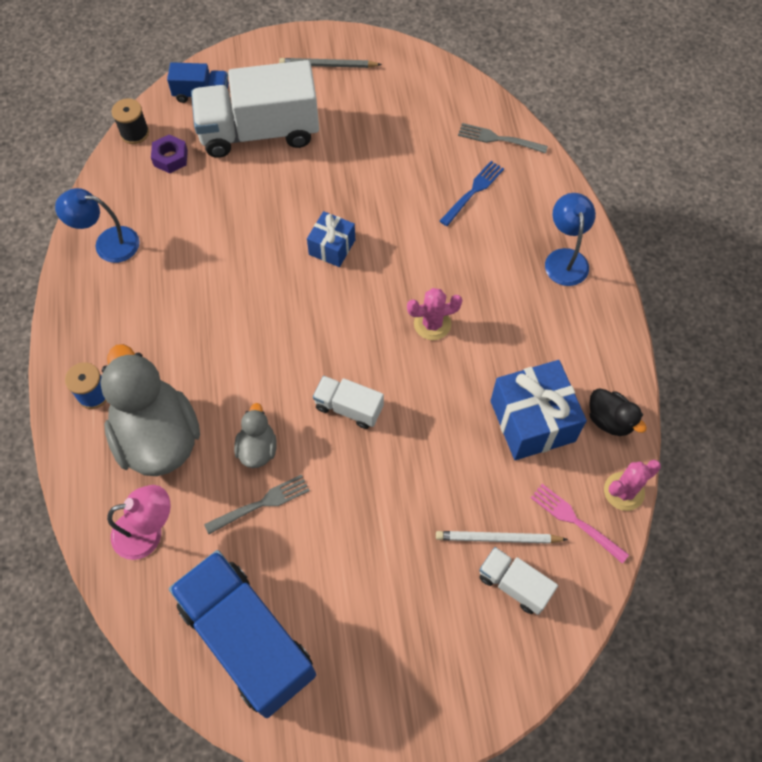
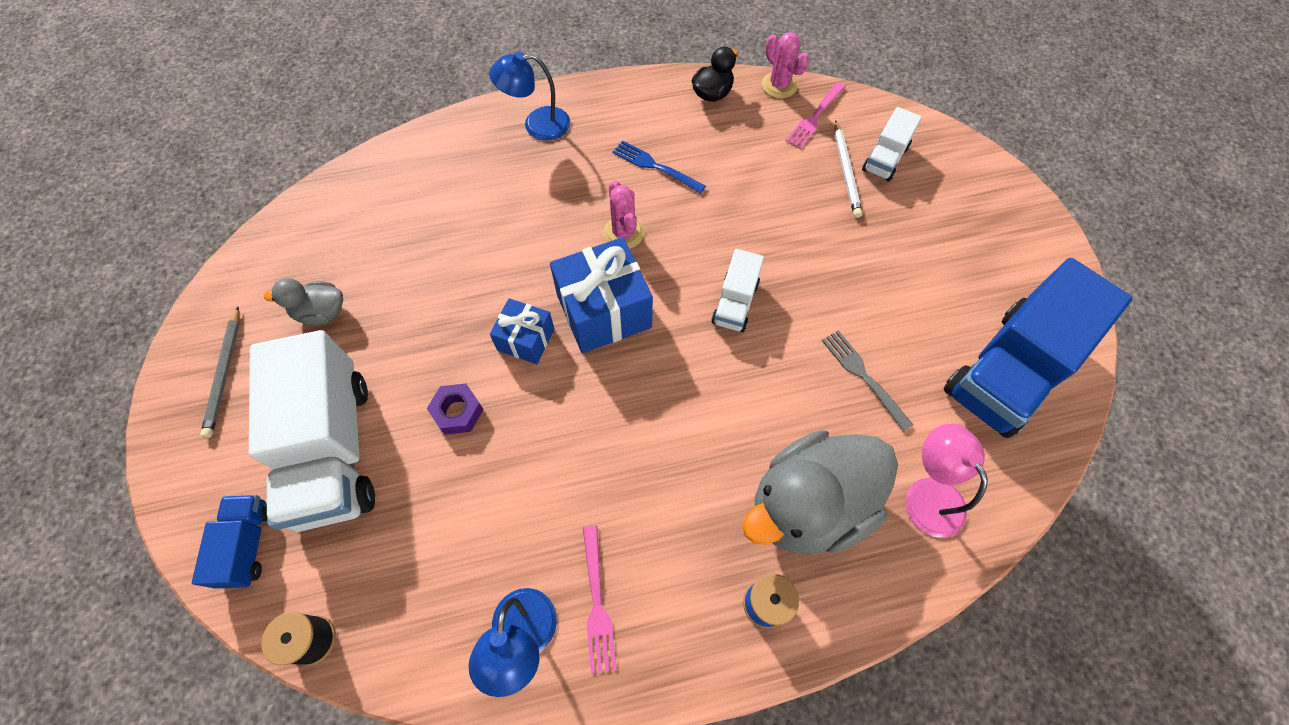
camera: 95 degrees left, 0 degrees up
(119, 287) = (597, 603): none -> pink fork
(170, 158) = (369, 571): purple nut -> purple nut (457, 412)
(257, 448) = (800, 389): grey duck -> grey duck (321, 313)
(473, 191) = (449, 204): blue fork -> blue fork (655, 166)
(498, 139) = (375, 183): grey fork -> none
(532, 421) = (723, 148): blue gift -> blue gift (604, 311)

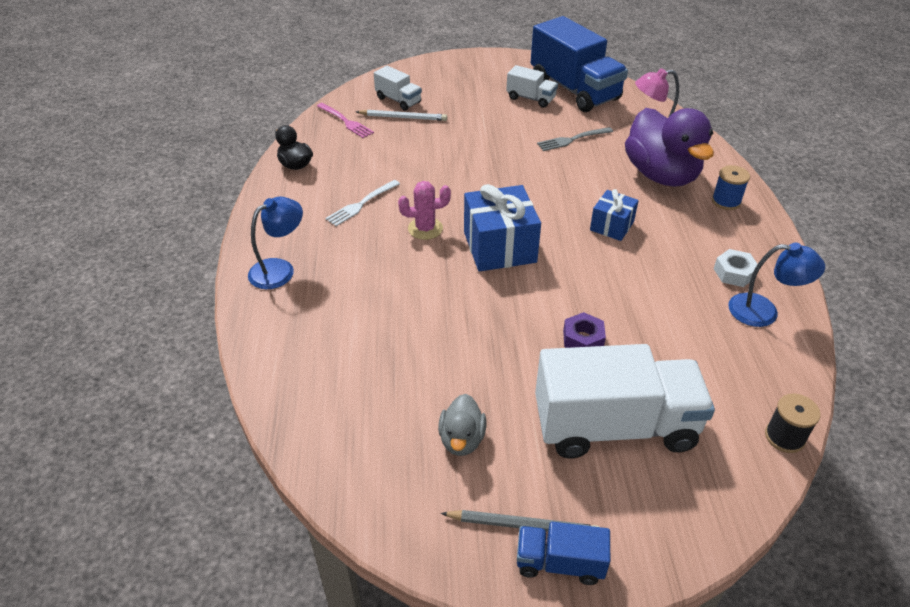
camera: 80 degrees left, 20 degrees down
(248, 545) = (708, 490): blue truck -> blue truck (559, 563)
(526, 339) = (518, 293): blue gift -> blue gift (611, 226)
(537, 125) = (280, 269): blue lamp -> blue lamp turned 135 degrees counterclockwise
(597, 603) = (734, 273): pink fork -> white nut
(655, 166) = (361, 204): blue fork -> white fork
(735, 303) = (505, 182): white truck -> white truck (531, 98)
(779, 85) = (304, 132): pink cactus -> none
(809, 505) = (661, 175): grey duck -> purple duck

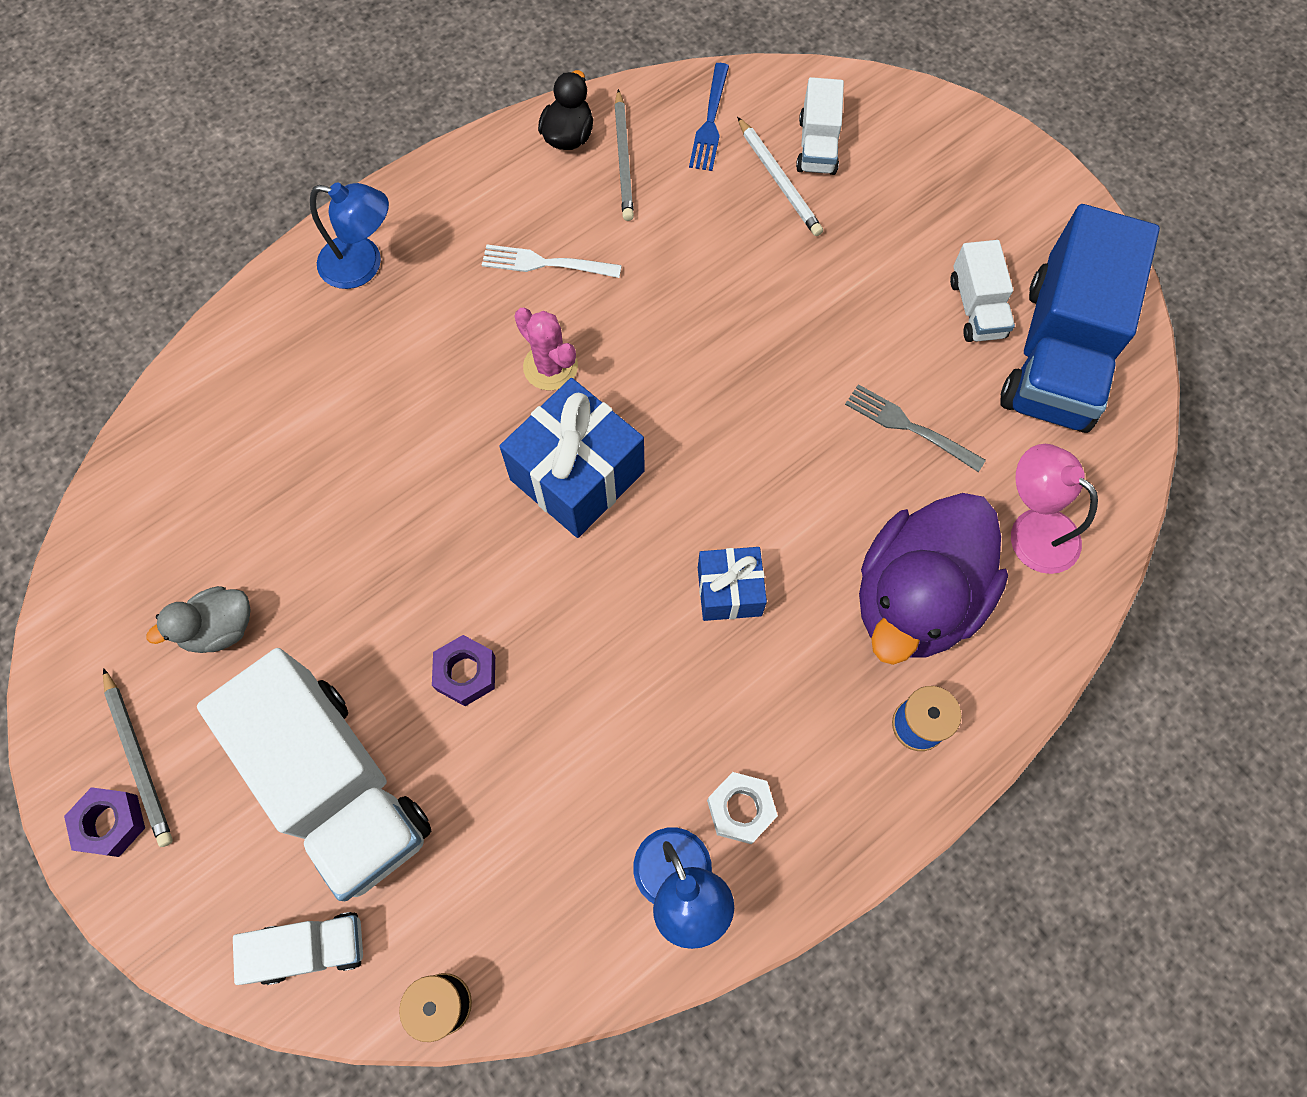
camera: 55 degrees right, 25 degrees up
(332, 154) = (624, 159): none -> grey pencil
(345, 121) = (710, 121): pink fork -> blue fork
(559, 563) = (111, 823): blue truck -> purple nut
(716, 486) = (311, 948): none -> white truck

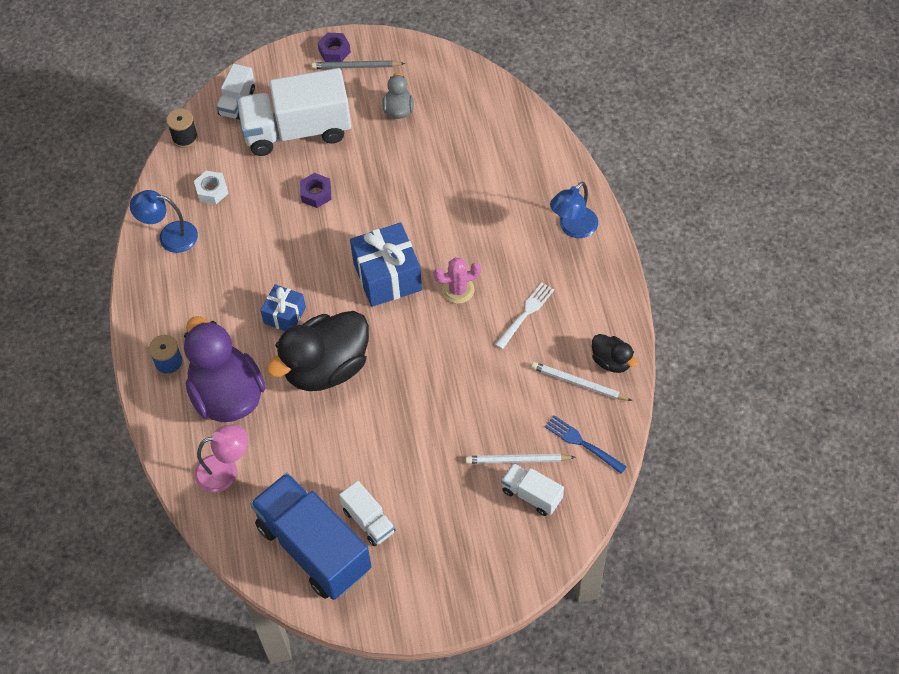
camera: 120 degrees right, 10 degrees down
(624, 159) = (578, 383): grey pencil -> white pencil
(740, 809) = (184, 273): white nut -> white nut (212, 190)
(784, 480) = (326, 368): none -> black duck
(909, 427) = (318, 443): grey fork -> none
(976, 308) = (368, 521): white truck -> white truck turned 150 degrees counterclockwise

